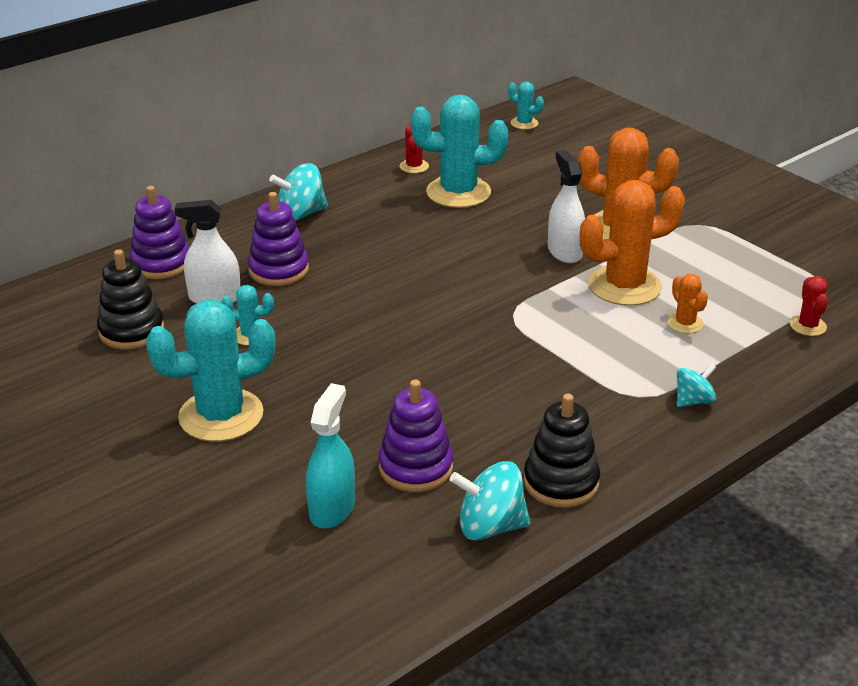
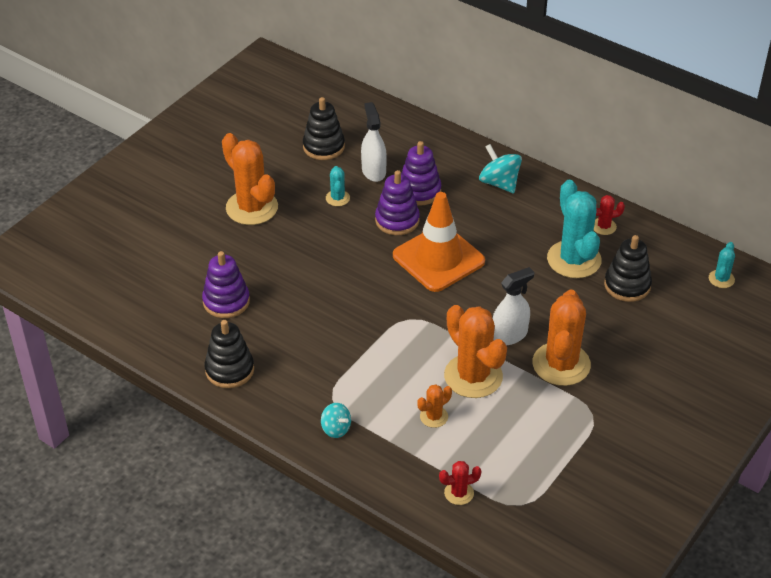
camera: 75 degrees right, 10 degrees up
(161, 263) = (404, 136): purple stacking toy -> purple stacking toy (397, 220)
(221, 415) = (252, 208): turquoise cactus -> orange cactus
(332, 508) = (181, 274): turquoise spray bottle -> none
(413, 276) = (438, 258): none -> orange traffic cone
(490, 526) = (181, 344): turquoise spinning top -> none
(512, 171) = (627, 285): none -> black stacking toy

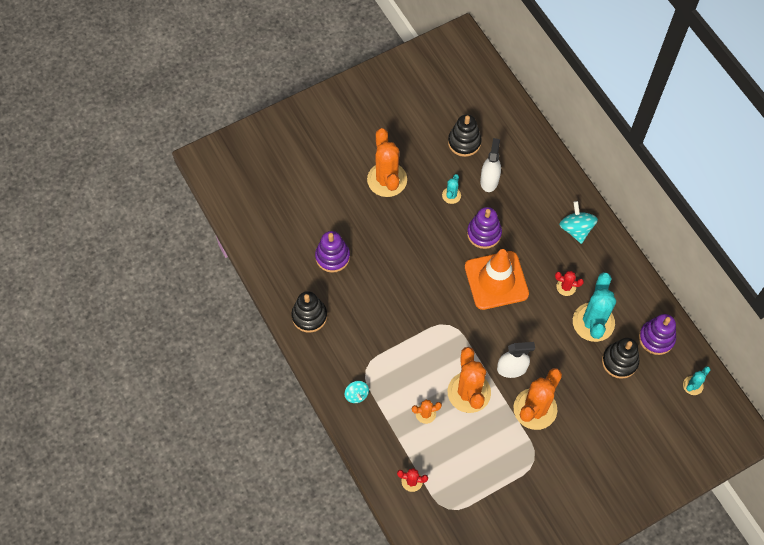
camera: 25 degrees right, 20 degrees up
(419, 191) = (513, 213): purple stacking toy -> purple stacking toy (656, 338)
(604, 226) = (632, 301): red cactus -> red cactus (566, 287)

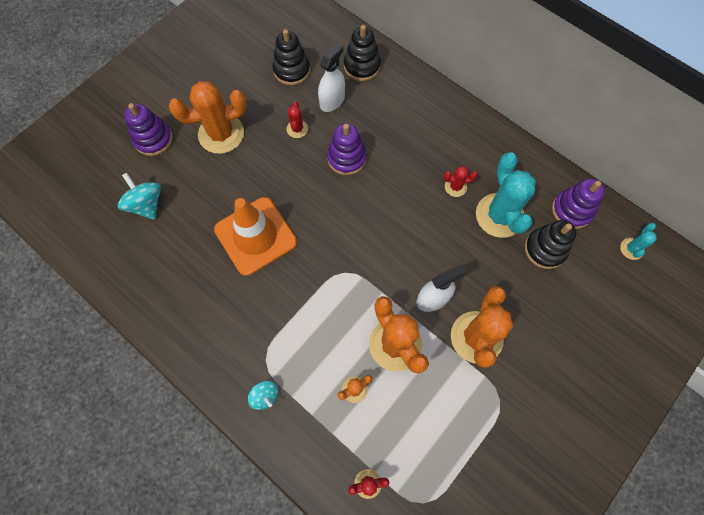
camera: 20 degrees left, 5 degrees up
(309, 316) = (179, 318): black stacking toy -> black stacking toy (362, 66)
(332, 257) = (185, 239): purple stacking toy -> purple stacking toy (153, 139)
(387, 180) = (221, 134): orange cactus -> orange cactus turned 75 degrees counterclockwise
(451, 195) = (297, 129): turquoise cactus -> red cactus
(489, 180) = (332, 101): white spray bottle -> white spray bottle turned 45 degrees clockwise
(496, 280) = (378, 204): orange traffic cone -> orange traffic cone (255, 236)
(576, 229) = (441, 122): turquoise spinning top -> turquoise spinning top (146, 204)

